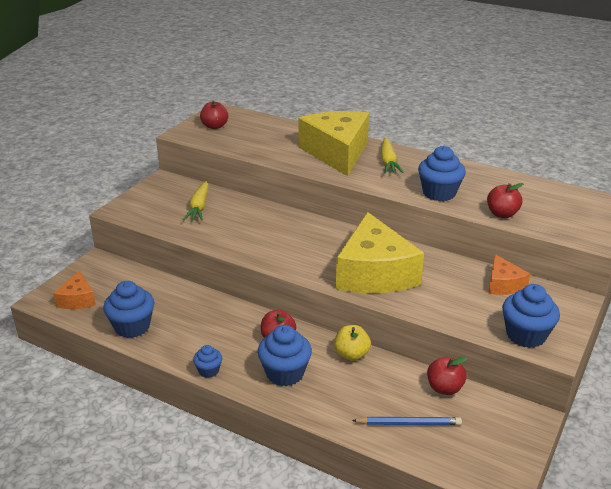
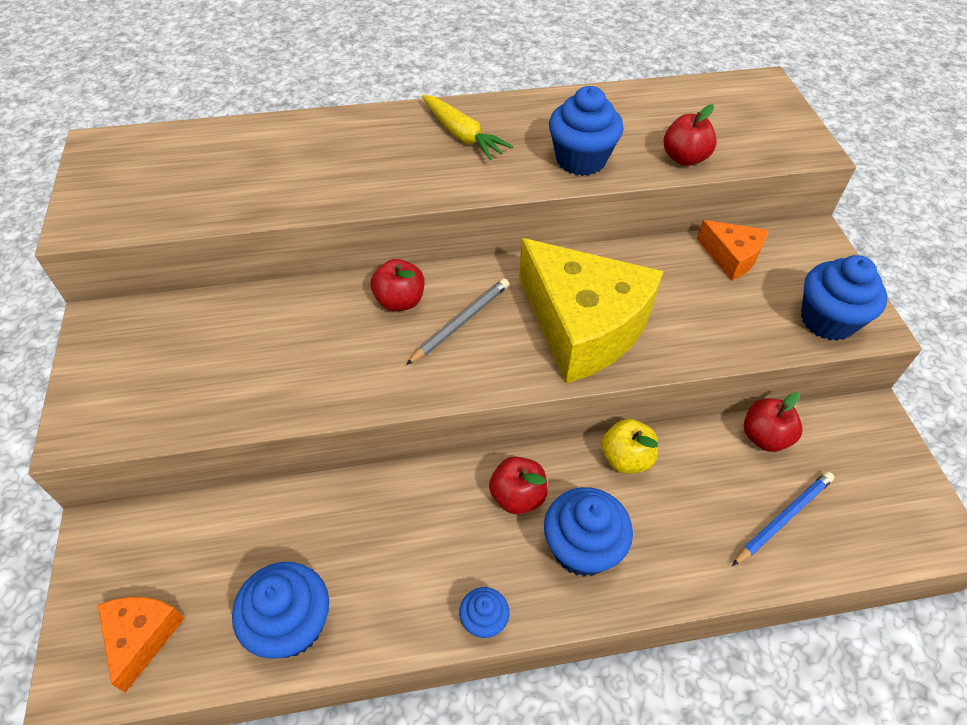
camera: 40 degrees left, 20 degrees up
(77, 299) = (142, 637): orange cheese -> orange cheese turned 135 degrees counterclockwise
(199, 207) = (218, 346): yellow carrot -> none
(214, 126) = (124, 183): red apple -> red apple (400, 301)
(314, 245) = (460, 323): none -> grey pencil
(337, 153) = (376, 150): yellow cheese -> none

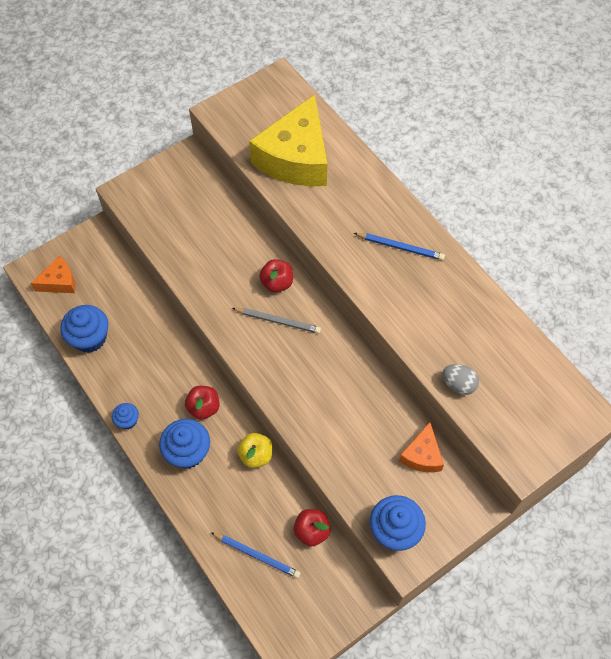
camera: 65 degrees right, 10 degrees up
(462, 135) = (400, 247): yellow carrot -> blue pencil
(581, 159) = (417, 323): blue cupcake -> none
(583, 326) = (310, 386): yellow cheese -> yellow cheese (295, 158)
(684, 158) = (458, 384): red apple -> grey egg

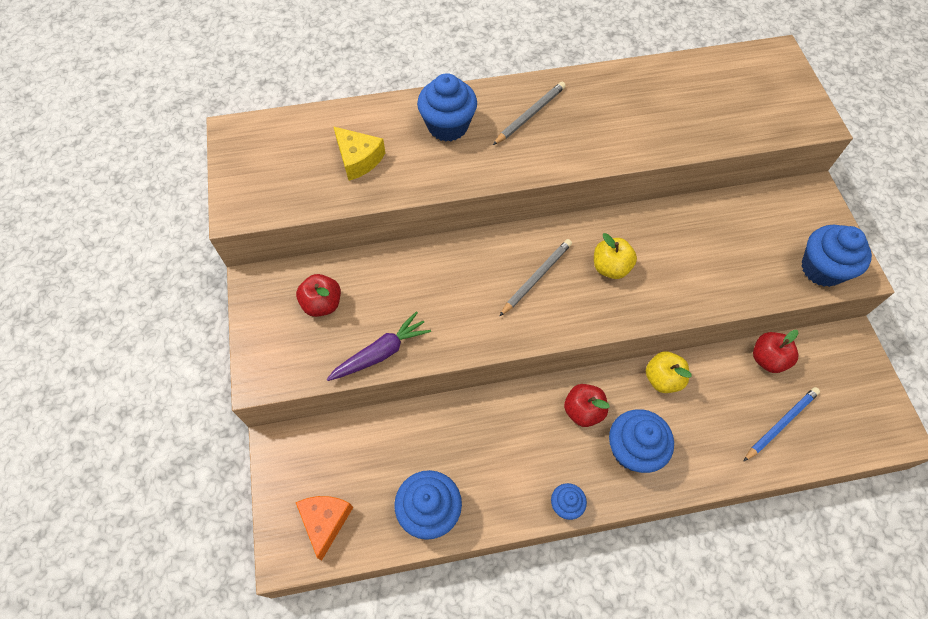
camera: 65 degrees left, 0 degrees up
(171, 250) = (381, 353): none -> purple carrot
(277, 283) = (487, 259): red apple -> red apple (322, 304)
(295, 158) = (358, 159): yellow cheese -> yellow cheese, size x0.48
(313, 368) = (610, 267): none -> yellow apple
(357, 198) = (448, 126): none -> blue cupcake
(400, 247) = (530, 115): blue pencil -> grey pencil
(422, 455) = (746, 213): orange cheese -> none
(458, 384) = (713, 133): grey egg -> none

